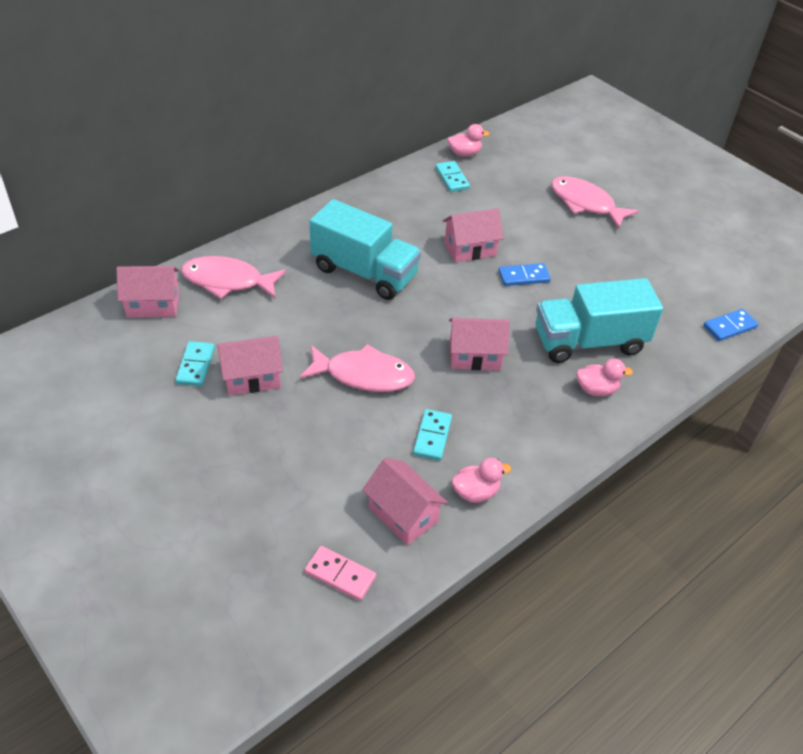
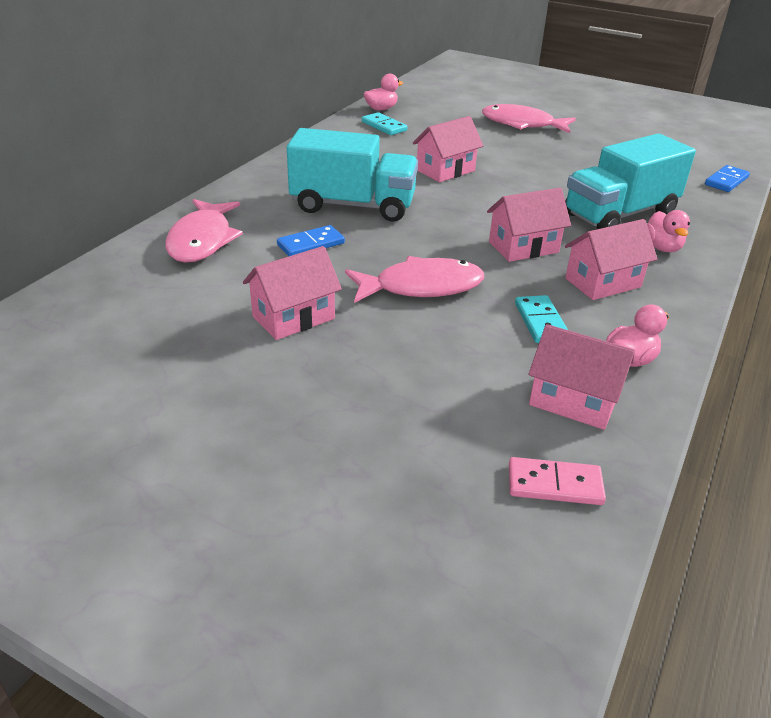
camera: 20 degrees left, 10 degrees down
(153, 305) = (121, 278): pink house -> pink house (603, 283)
(195, 365) = (214, 321): turquoise domino -> none
(227, 281) = (202, 240): pink fish -> pink fish turned 75 degrees counterclockwise
(523, 277) = (514, 181): blue domino -> blue domino (311, 244)
(596, 389) = (662, 247): pink duck -> pink duck turned 105 degrees clockwise

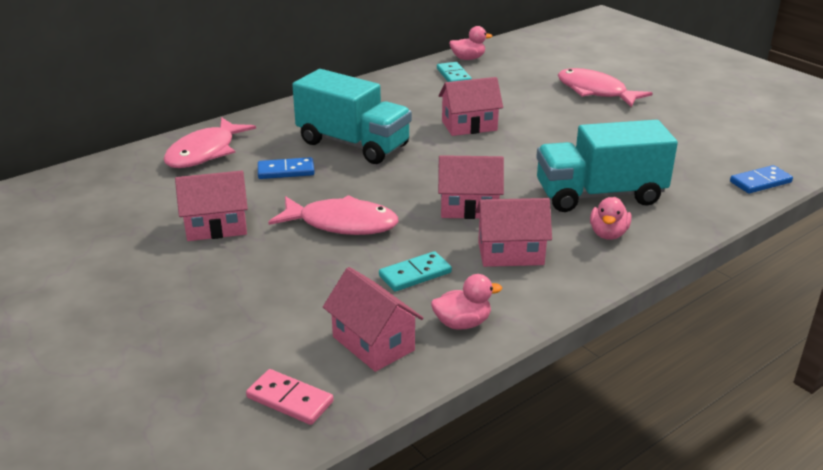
camera: 25 degrees right, 5 degrees down
(541, 322) = (415, 274): turquoise domino -> turquoise domino turned 45 degrees clockwise

